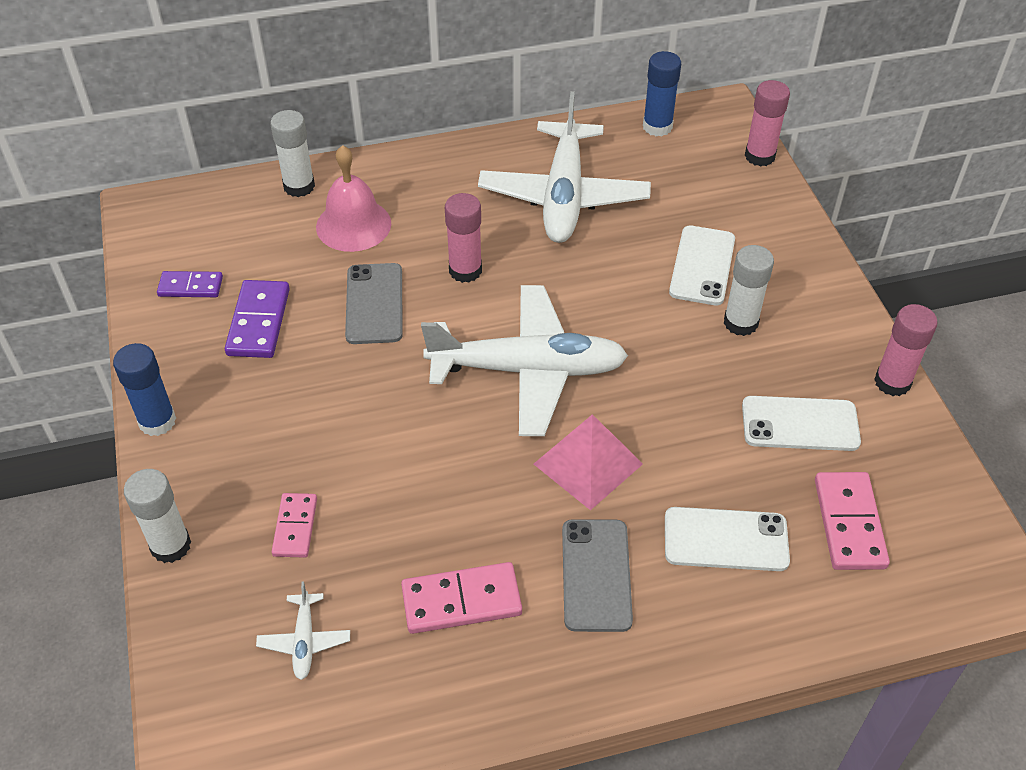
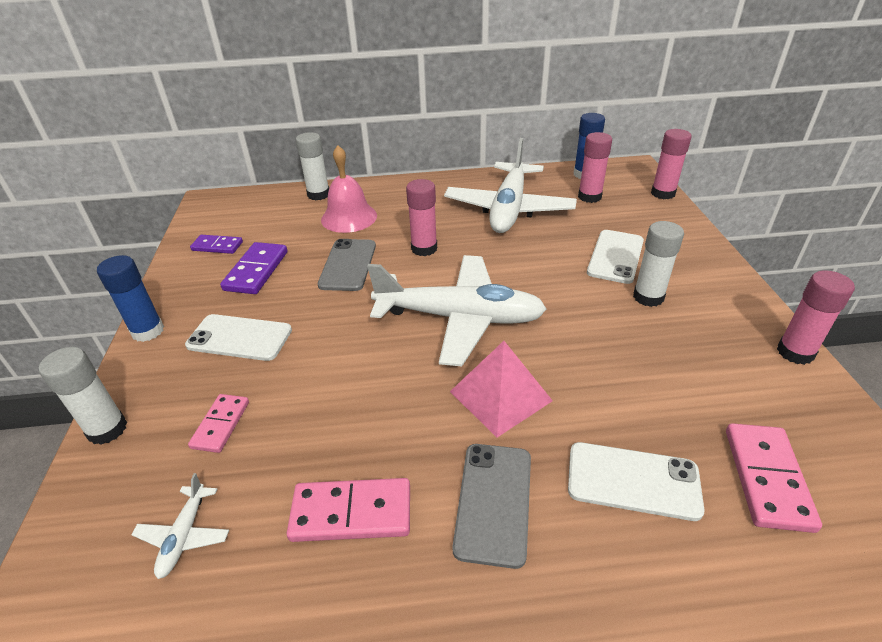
camera: 10 degrees right, 10 degrees down
(666, 168) = (589, 197): none -> pink glue stick
(800, 424) = (707, 380): white phone -> white phone (240, 338)

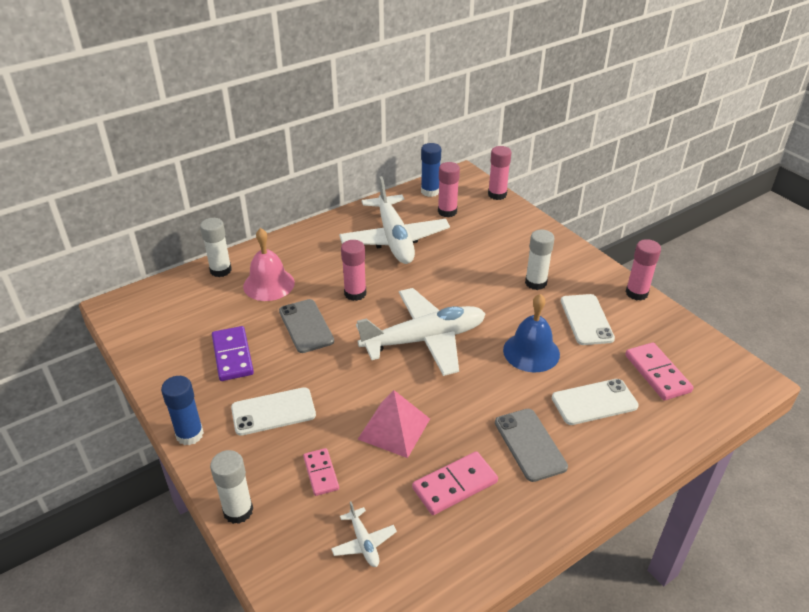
camera: 30 degrees left, 0 degrees up
(217, 246) = (174, 346): purple domino -> none
(500, 396) = (490, 382): pink pyramid -> pink pyramid (394, 429)
(584, 377) = (531, 352): none -> blue bell
(615, 256) = (496, 258): white phone -> white phone (586, 319)

